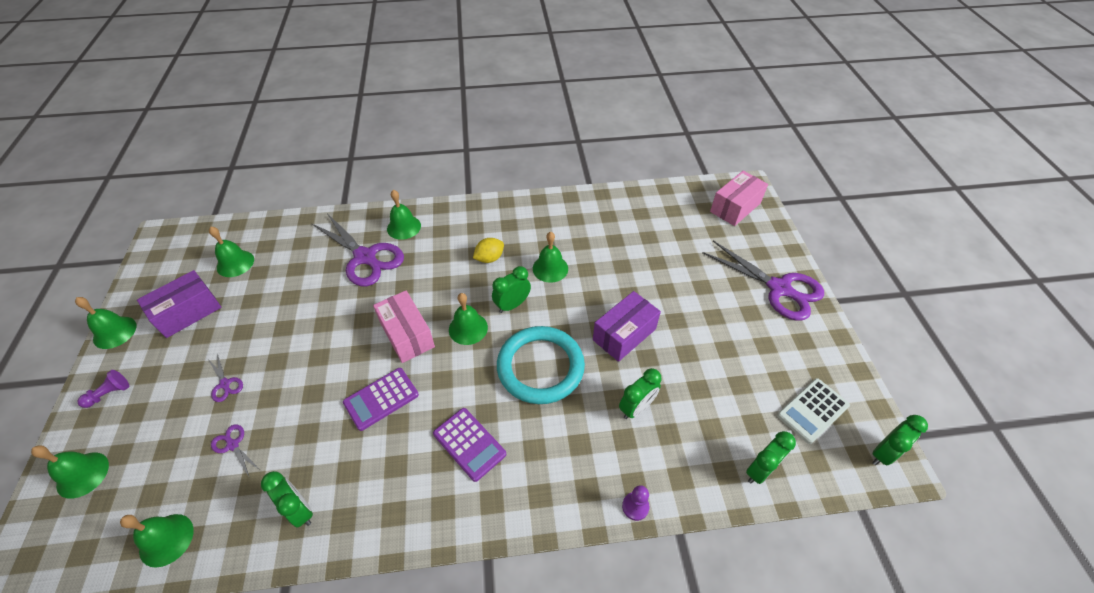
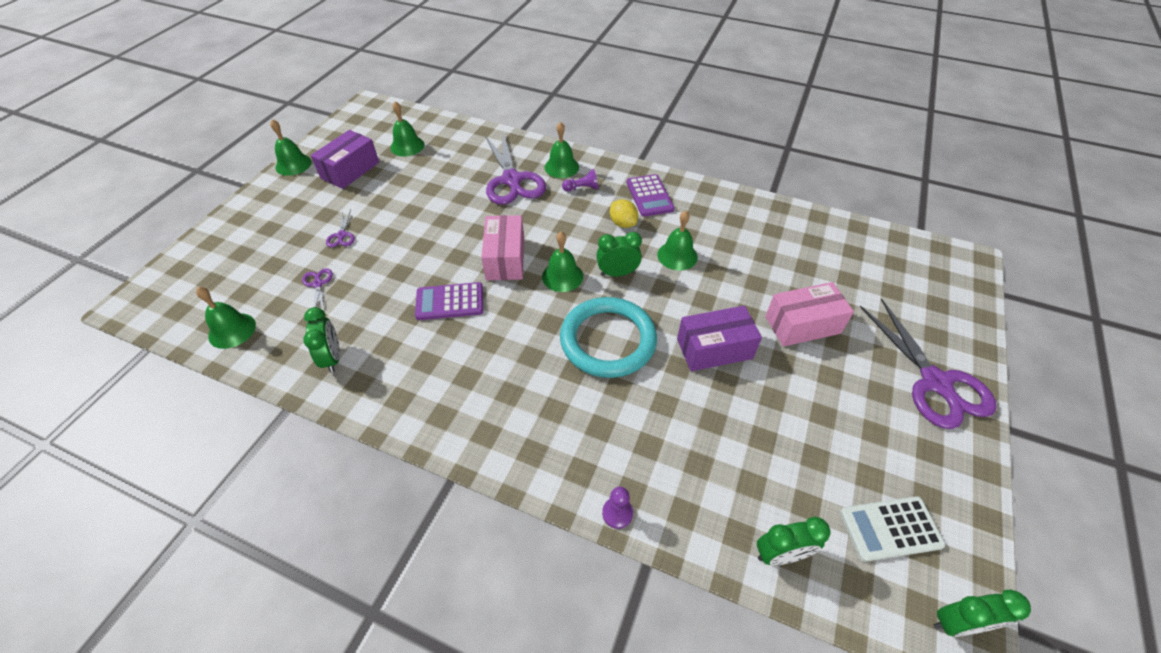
camera: 30 degrees right, 0 degrees up
(82, 474) = (211, 257): green bell -> none
(109, 394) = (262, 207): purple pawn -> purple pawn (582, 188)
(188, 312) = (350, 170): purple box -> purple box turned 45 degrees counterclockwise
(469, 444) = (499, 375): purple calculator -> purple calculator (649, 196)
(489, 258) = (623, 223): yellow lemon -> yellow lemon turned 60 degrees clockwise
(636, 408) = (680, 423): green clock -> none
(735, 207) = (935, 276): pink box -> pink box (802, 325)

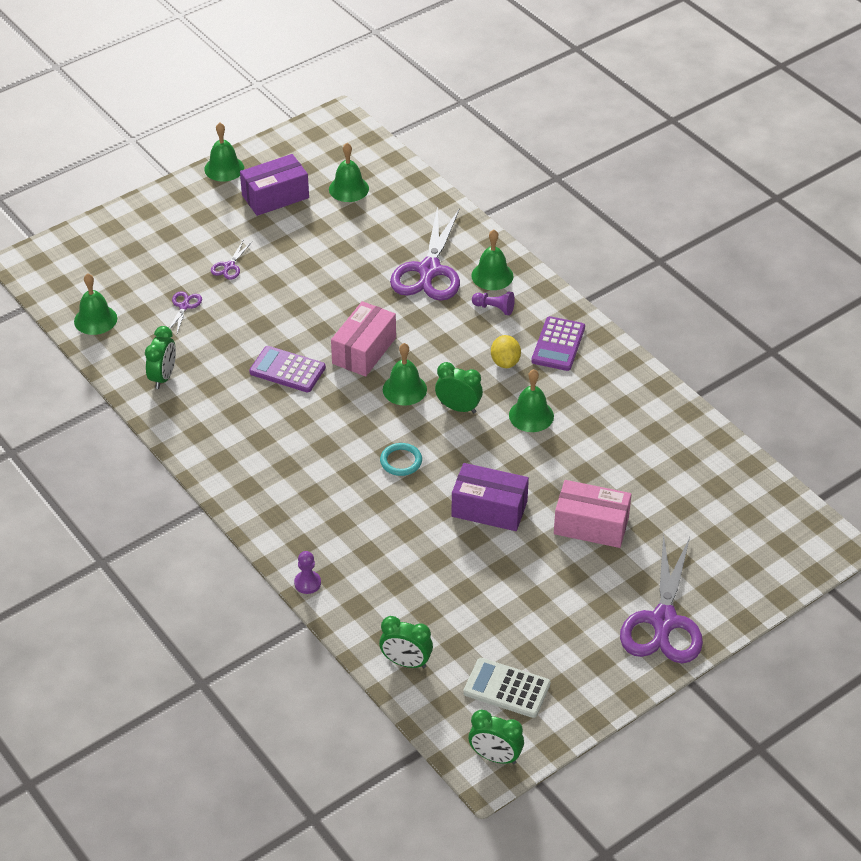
camera: 30 degrees right, 5 degrees down
(608, 340) = (401, 461): turquoise ring -> turquoise ring, size x0.43

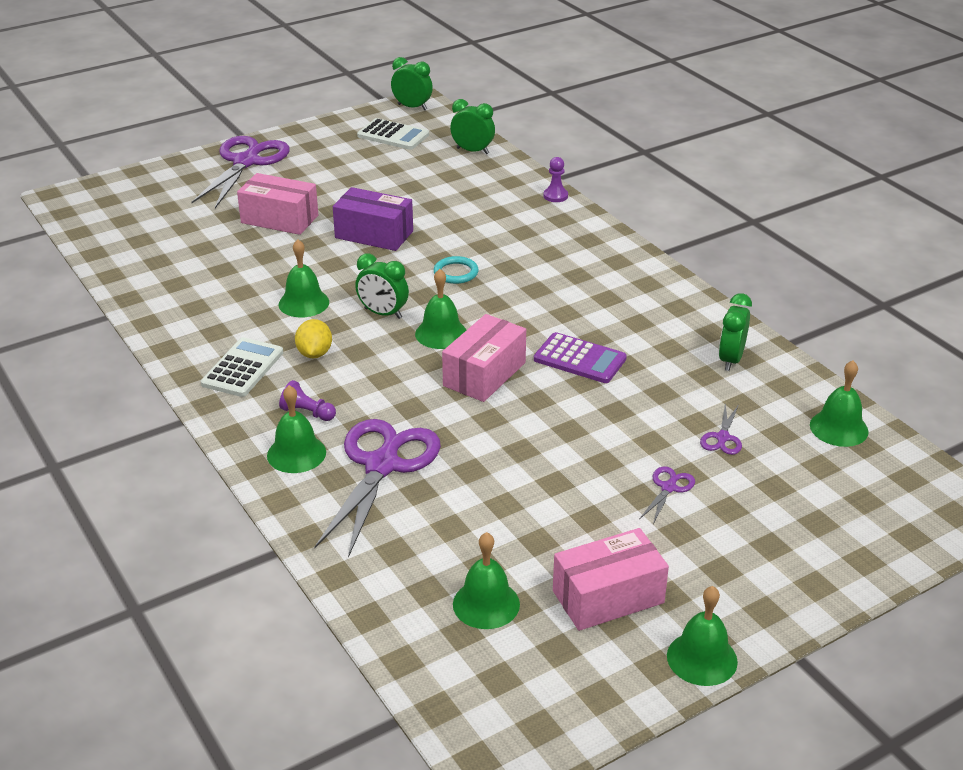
camera: 175 degrees left, 10 degrees down
(275, 197) = (608, 597): purple box -> pink box
(558, 344) = (242, 368): purple calculator -> white calculator

